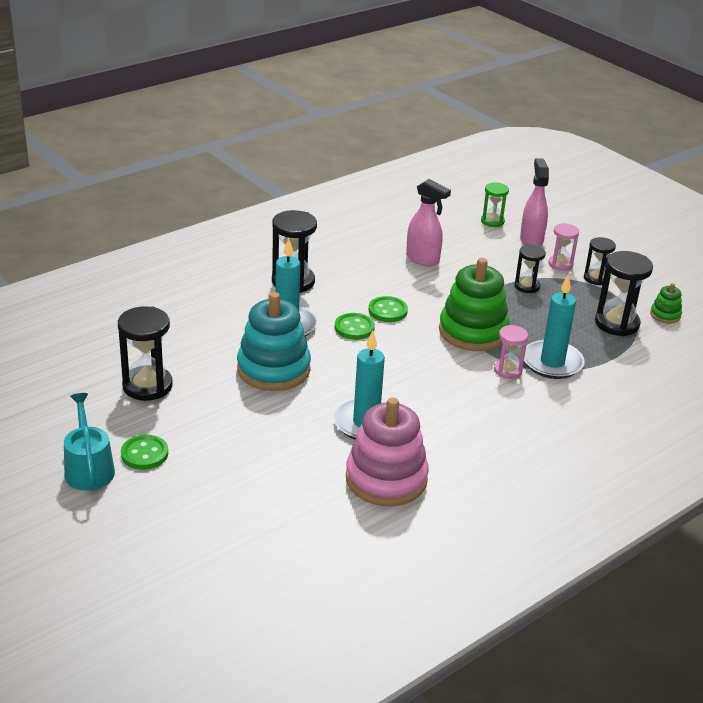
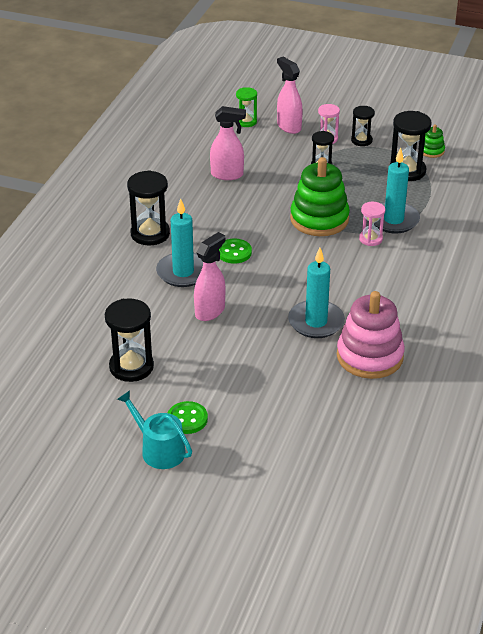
camera: 30 degrees left, 5 degrees up
(273, 369) = (210, 311): turquoise stacking toy -> pink spray bottle
(387, 311) = (244, 228): green button -> none

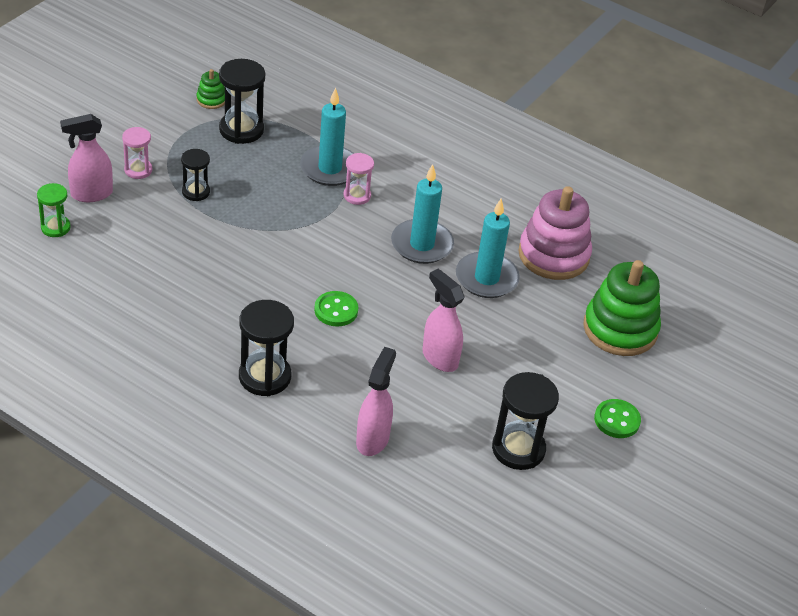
camera: 80 degrees left, 5 degrees up
(159, 450) = (660, 454): turquoise watering can -> none
(183, 272) = (357, 364): turquoise candle -> turquoise candle (422, 244)
(227, 175) = (170, 275): pink spray bottle -> pink spray bottle (373, 439)
(319, 219) = (302, 223): green stacking toy -> green stacking toy (620, 329)
(361, 140) = (158, 144): black hourglass -> none

